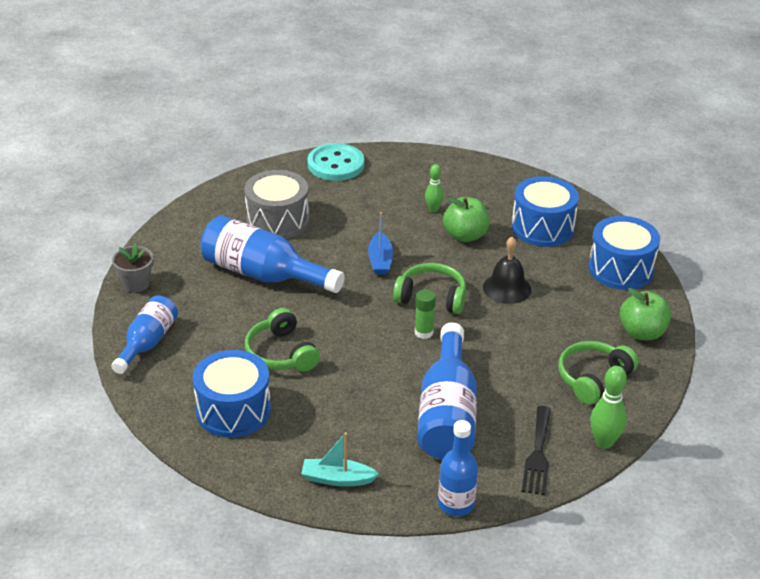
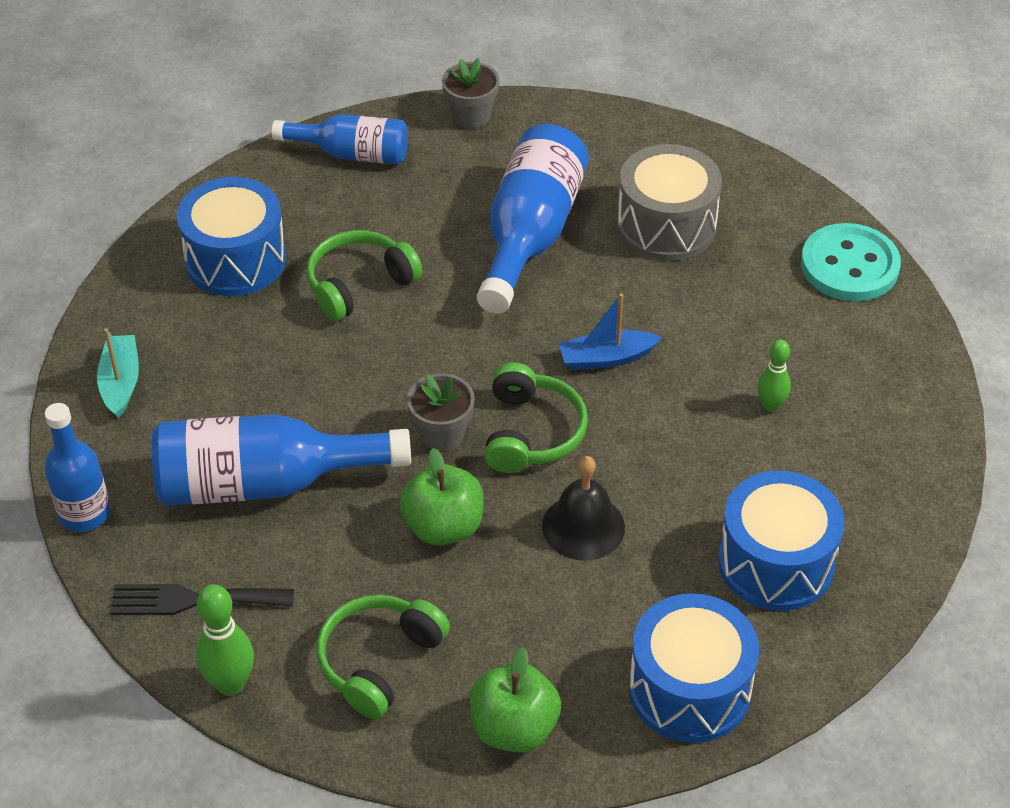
camera: 80 degrees right, 10 degrees up
(424, 332) = (442, 433): green glue stick -> grey flower pot
(465, 235) = (711, 456): green apple -> green apple (443, 527)
(592, 378) = (378, 661): green headphones -> green headphones turned 90 degrees counterclockwise

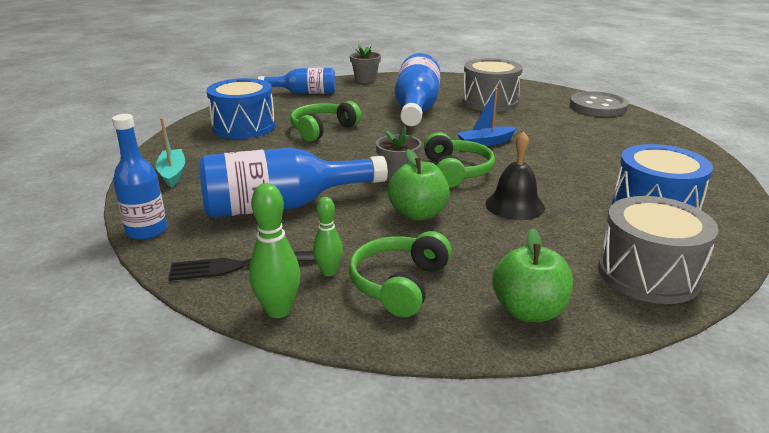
camera: 10 degrees left, 20 degrees down
(689, 689) = (648, 274): blue drum -> grey drum
(770, 406) = (596, 151): green bowling pin -> green bowling pin (329, 272)
(849, 266) = (598, 106): turquoise button -> grey button

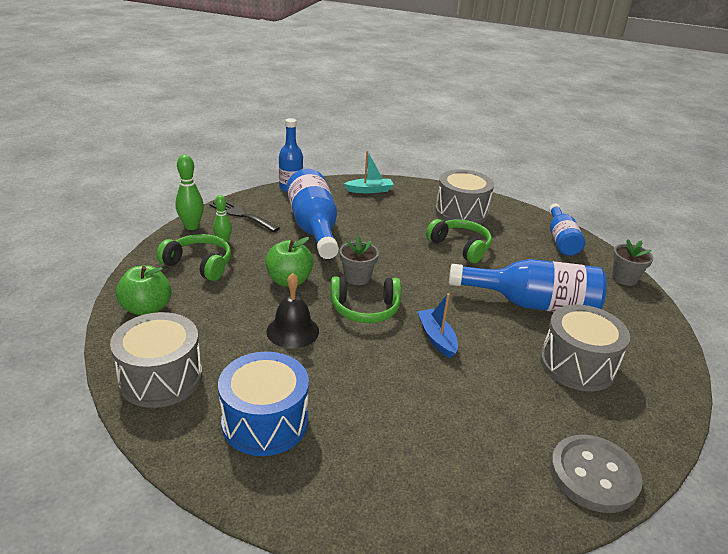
camera: 90 degrees right, 5 degrees up
(238, 266) = (241, 215): black fork -> black fork turned 45 degrees counterclockwise
(243, 127) = (461, 212): blue drum -> grey drum

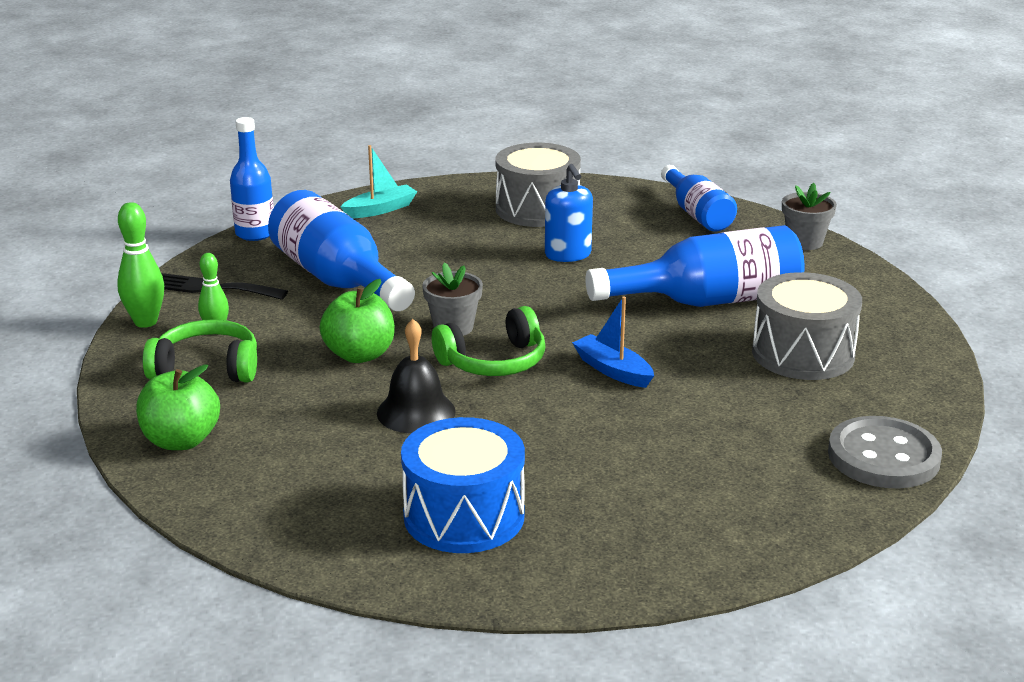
camera: 20 degrees left, 5 degrees down
(161, 378) = (281, 510): grey drum -> none
(460, 247) = (568, 255): green headphones -> blue soap dispenser

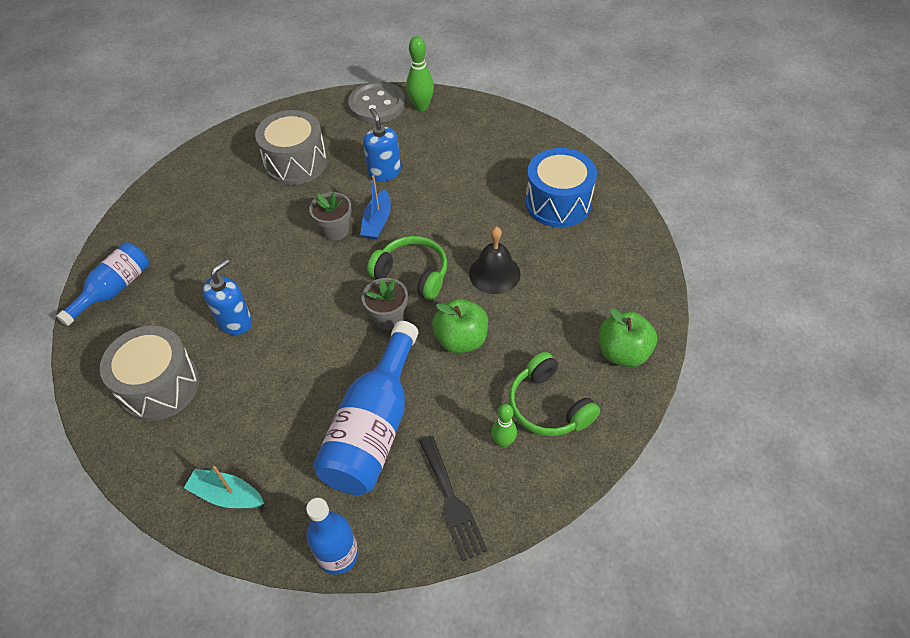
camera: 125 degrees left, 25 degrees up
(145, 322) = (532, 497): green bowling pin -> green bowling pin (421, 106)
(706, 407) = (384, 172): none -> blue soap dispenser
(708, 301) = (257, 224): blue bottle -> none
(804, 242) = (134, 218): grey flower pot -> grey flower pot (335, 230)

